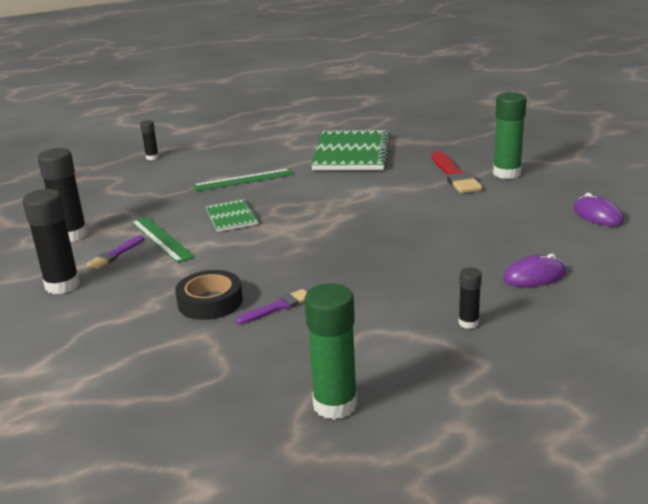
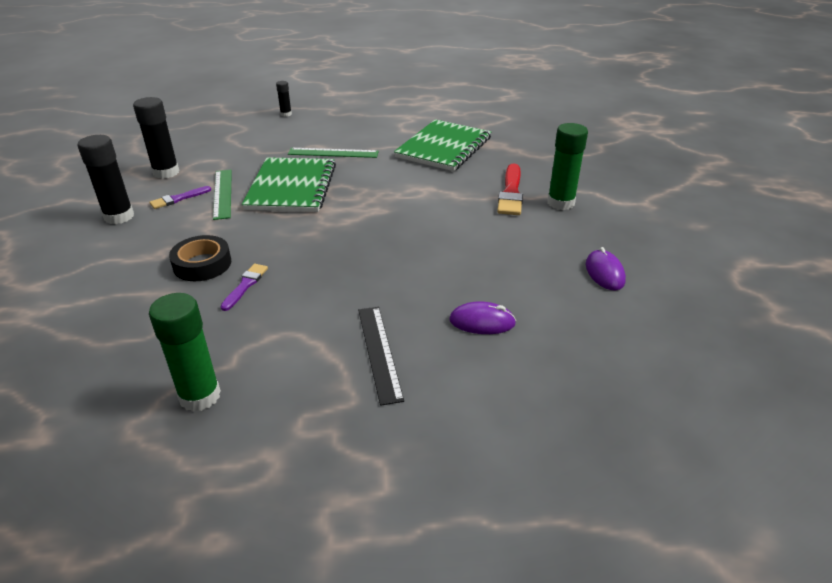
camera: 20 degrees right, 10 degrees up
(232, 217) = (291, 187): green notebook -> green notebook, size x1.96
(278, 307) = (245, 285): purple brush -> purple brush turned 60 degrees counterclockwise
(468, 323) = (379, 352): black glue stick -> black ruler

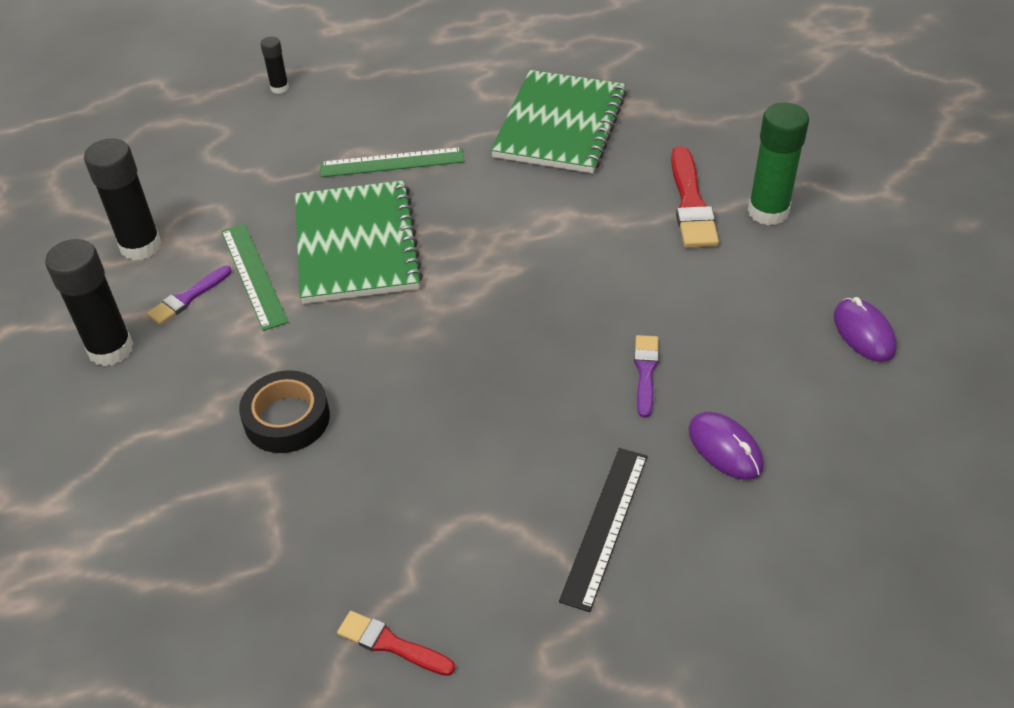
camera: 10 degrees left, 10 degrees up
(200, 396) = (391, 644): green glue stick -> red brush
(245, 285) = (369, 446): purple brush -> purple brush (645, 372)
(379, 352) = (604, 525): black ruler -> black ruler turned 45 degrees clockwise
(482, 322) = (725, 448): purple mouse -> purple mouse turned 60 degrees clockwise

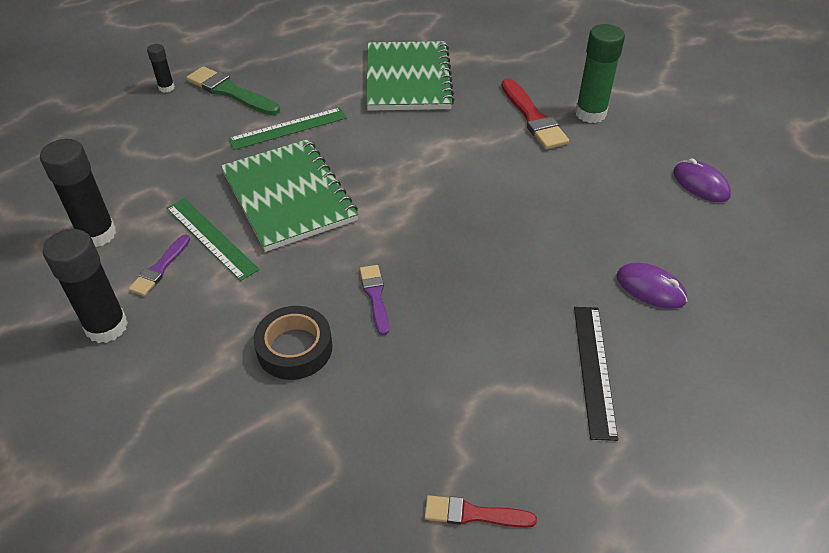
camera: 20 degrees left, 0 degrees up
(347, 105) = (230, 92): none -> green brush
(645, 372) = (563, 245): purple brush -> purple brush (375, 296)

